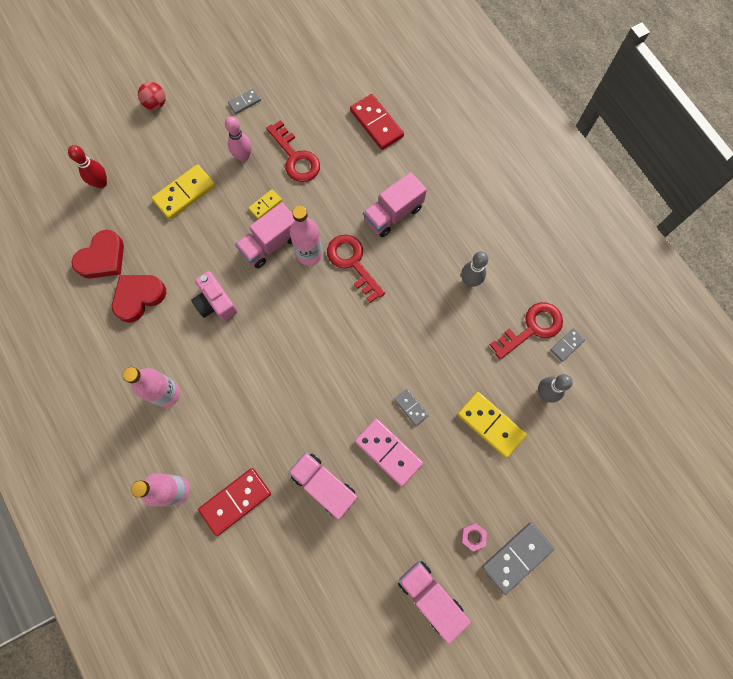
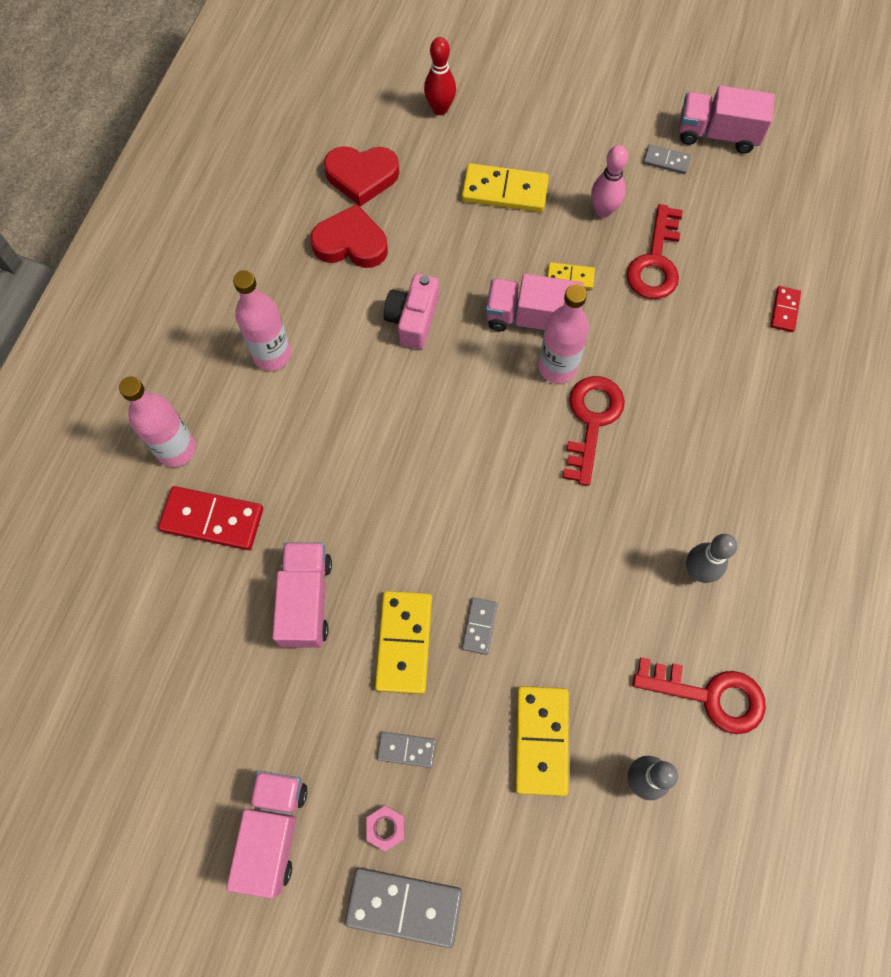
camera: 50 degrees right, 5 degrees down
(156, 104) = (575, 84): red ball -> none
(376, 124) = (784, 310): red domino -> red domino, size x0.54
(388, 452) = (404, 642): pink domino -> yellow domino
(393, 214) = (694, 417): pink truck -> pink truck (717, 134)
(567, 345) = (729, 759): grey domino -> grey domino (406, 749)

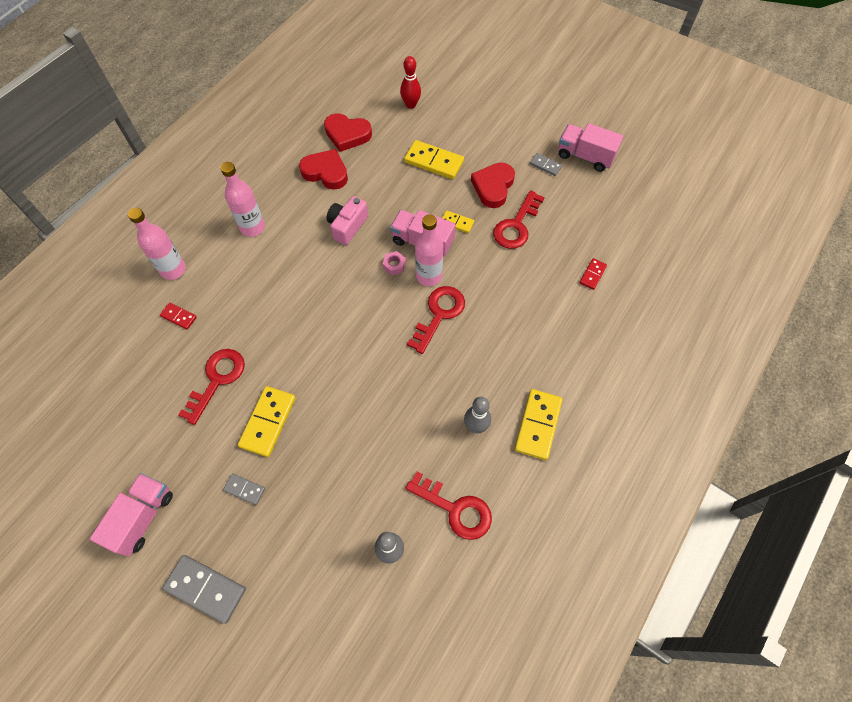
camera: 15 degrees right, 5 degrees down
(212, 519) = (179, 316): red domino -> red domino, size x0.54
(306, 600) = (217, 380): pink truck -> red key
(386, 828) = (213, 535): pink nut -> pink nut (394, 265)
(479, 626) = (320, 424): grey domino -> none
(541, 740) = (333, 507): yellow domino -> yellow domino (538, 425)
(603, 211) = (493, 187): pink bowling pin -> red heart

